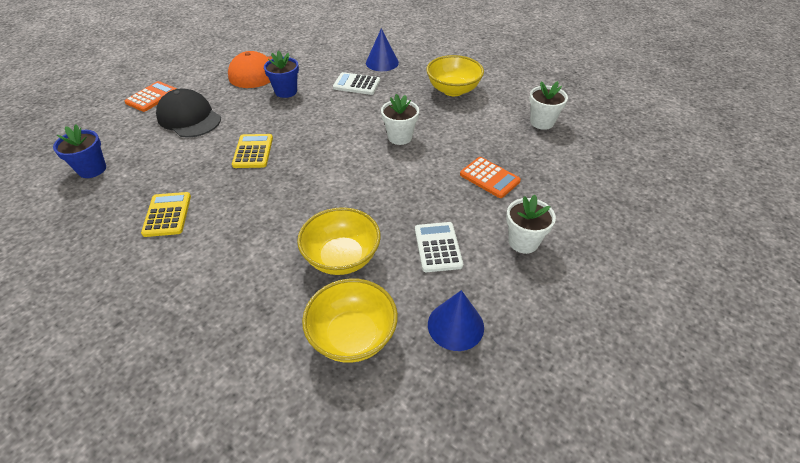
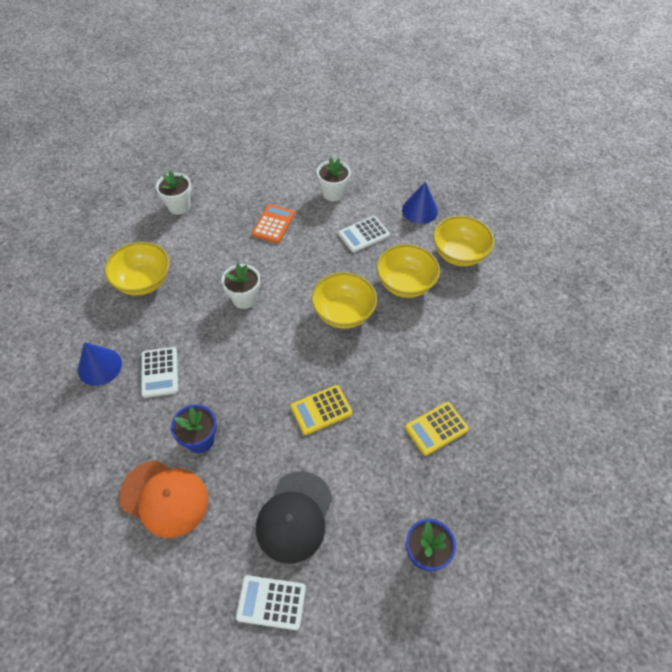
camera: 115 degrees left, 10 degrees up
(152, 97) = (271, 602): orange calculator -> white calculator
(338, 194) = (343, 313): none -> yellow bowl

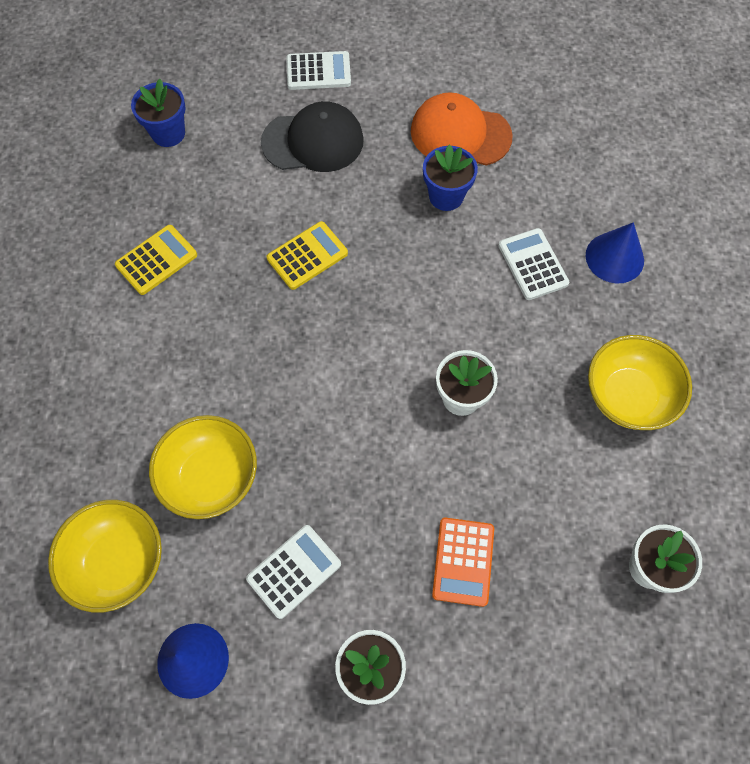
camera: 170 degrees right, 10 degrees up
(294, 516) = (313, 141): black cap -> black cap turned 75 degrees clockwise
(343, 313) = (303, 403): yellow bowl -> none

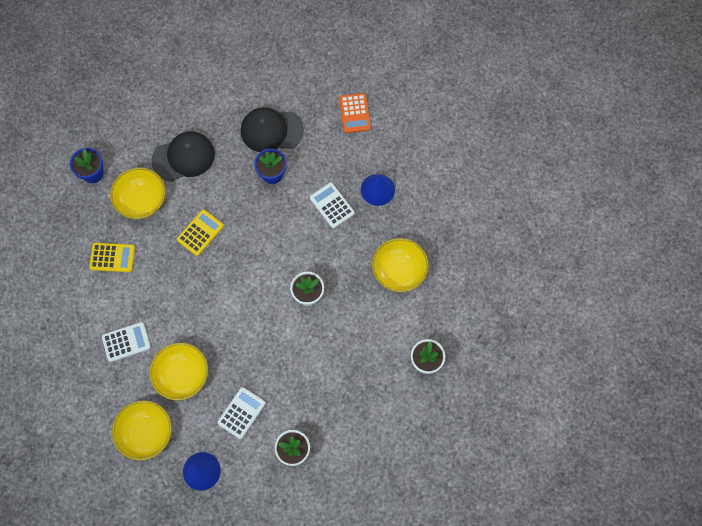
camera: 15 degrees left, 5 degrees up
(156, 260) = (112, 257): yellow calculator -> yellow calculator turned 60 degrees clockwise
(230, 188) = (142, 201): none -> yellow bowl
(318, 71) = (174, 108): white calculator -> white calculator (126, 342)
(460, 134) = (271, 130): orange cap -> black cap
(463, 561) = (328, 384): orange calculator -> orange calculator (354, 113)

